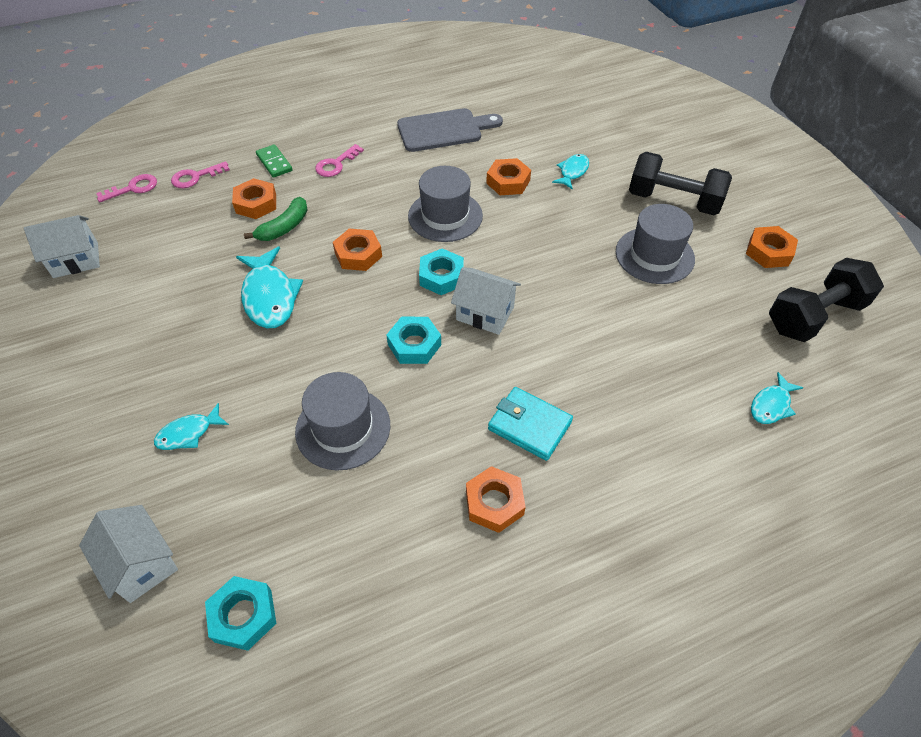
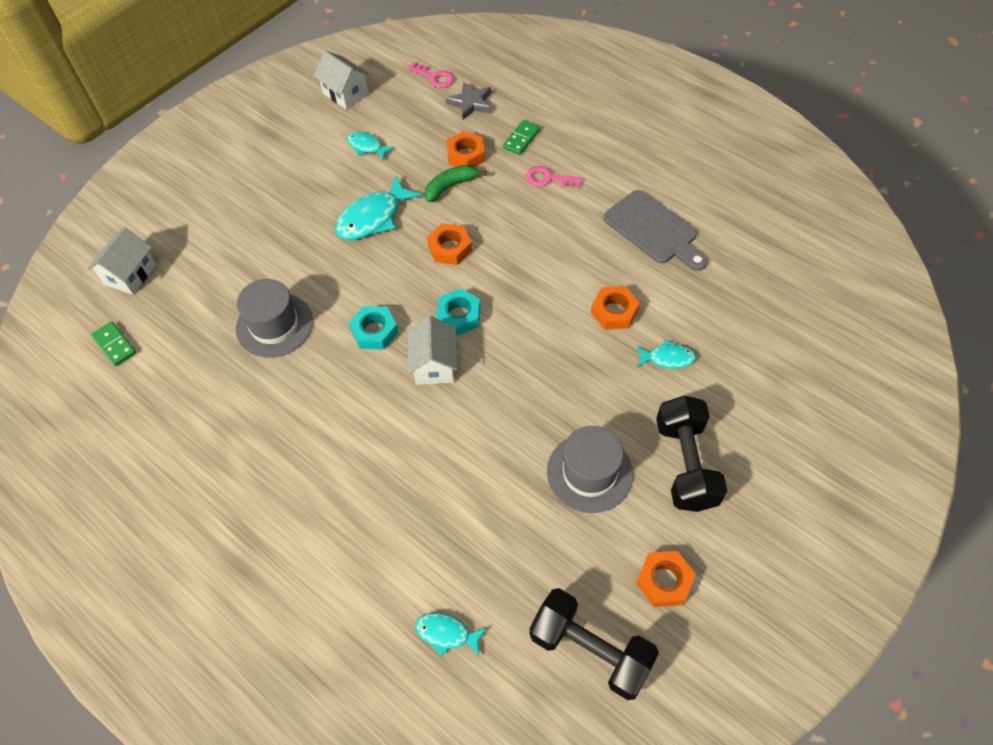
camera: 65 degrees right, 5 degrees up
(188, 433) = (231, 242): turquoise fish -> turquoise fish (367, 147)
(195, 177) = (470, 103): pink key -> grey star
(243, 615) = (115, 345): turquoise nut -> green domino
(284, 227) = (450, 186): green banana -> green banana turned 135 degrees clockwise
(445, 216) = (534, 285): grey hat -> none
(494, 503) = (251, 449): orange nut -> none
(529, 425) = (332, 445): turquoise wallet -> none

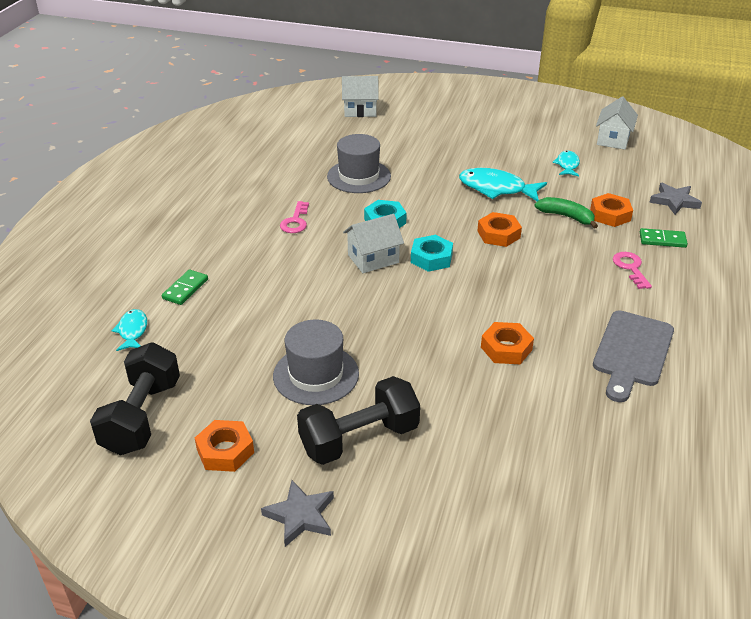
camera: 65 degrees right, 20 degrees down
(115, 345) = (300, 123): green domino -> green domino (185, 289)
(434, 77) = (682, 175): pink key -> pink key (295, 221)
(667, 358) = (477, 398): turquoise fish -> none
(760, 539) = (300, 516): none -> grey star

